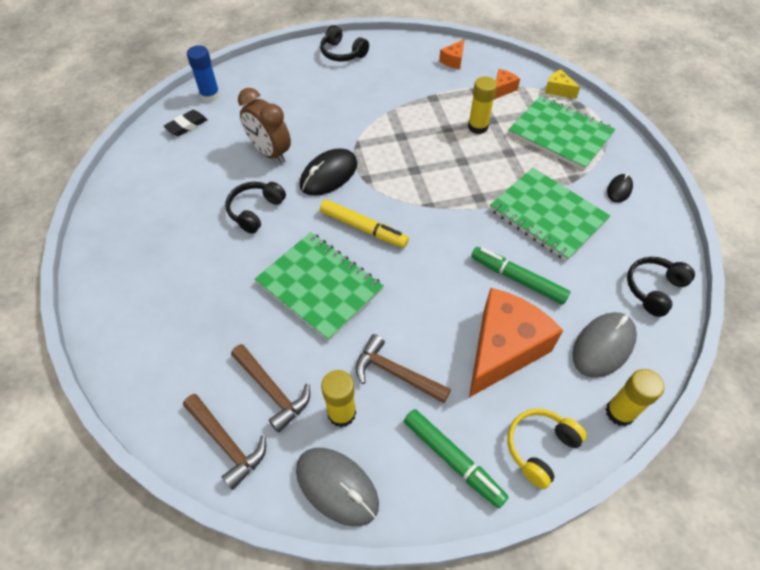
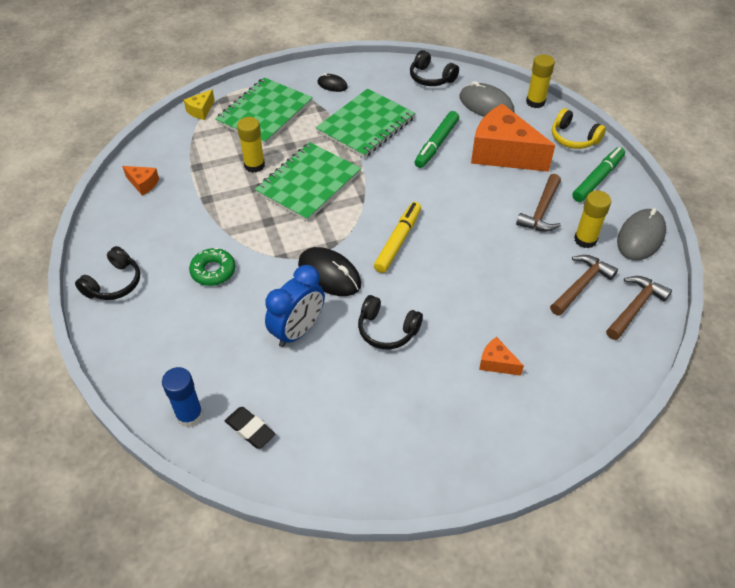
camera: 95 degrees left, 5 degrees down
(270, 153) = (298, 331): brown clock -> blue clock
(319, 286) = (471, 266): green notebook -> green notebook (308, 183)
(346, 103) = (213, 271): none -> green donut
(502, 89) = (196, 148): orange cheese -> orange cheese (496, 363)

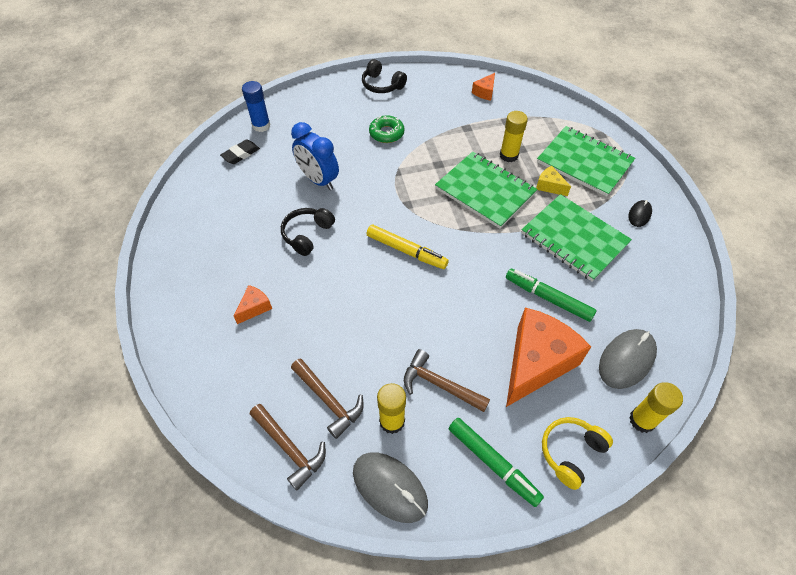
camera: 95 degrees right, 5 degrees up
(201, 111) = (582, 120): yellow cheese -> yellow cheese (549, 186)
(329, 274) = (373, 201): black mouse -> none
(431, 78) = (672, 307): black headphones -> none

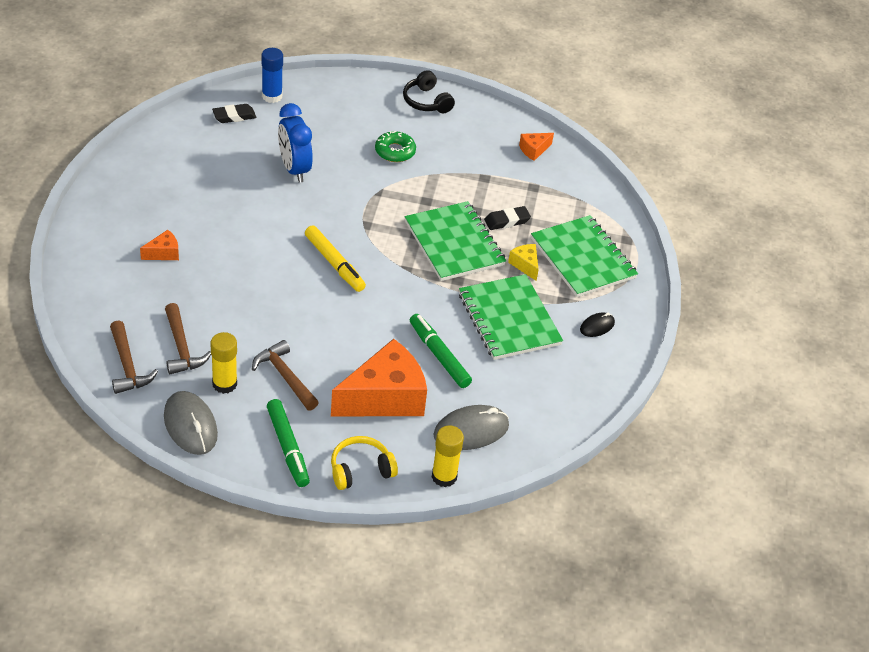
camera: 20 degrees right, 10 degrees down
(307, 234) = (250, 213): black headphones -> none
(508, 155) = (507, 221): yellow glue stick -> black eraser

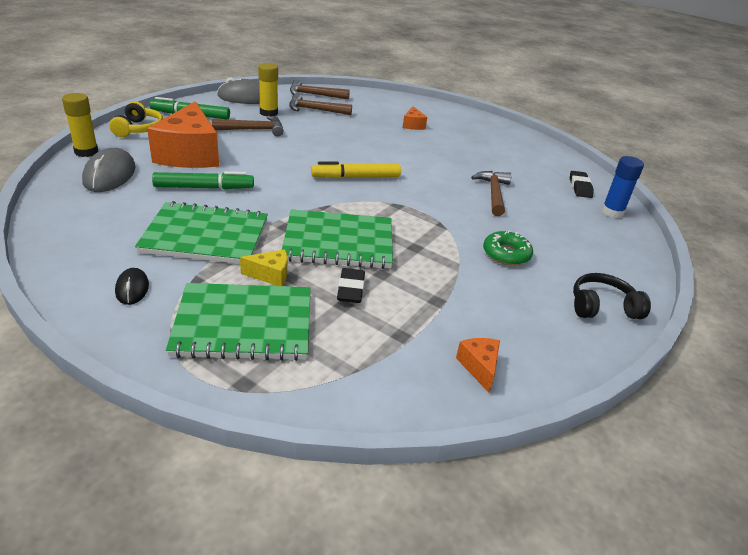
camera: 115 degrees right, 10 degrees down
(294, 169) = (493, 194): blue clock -> brown hammer

